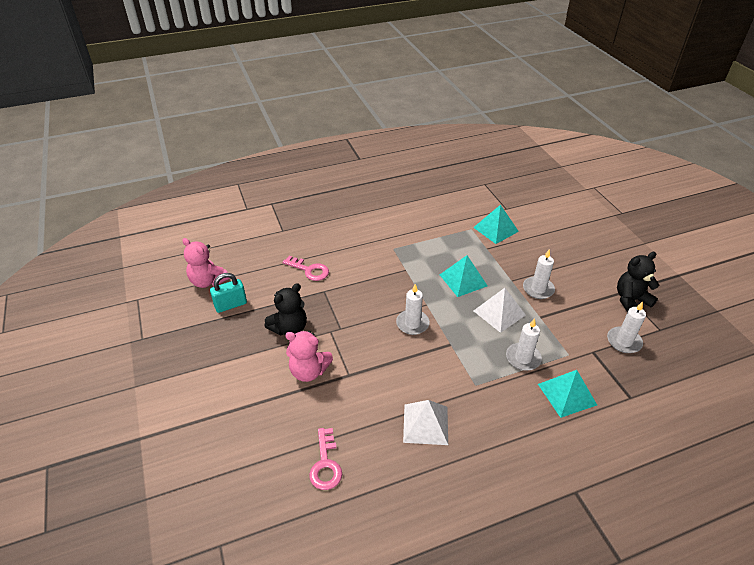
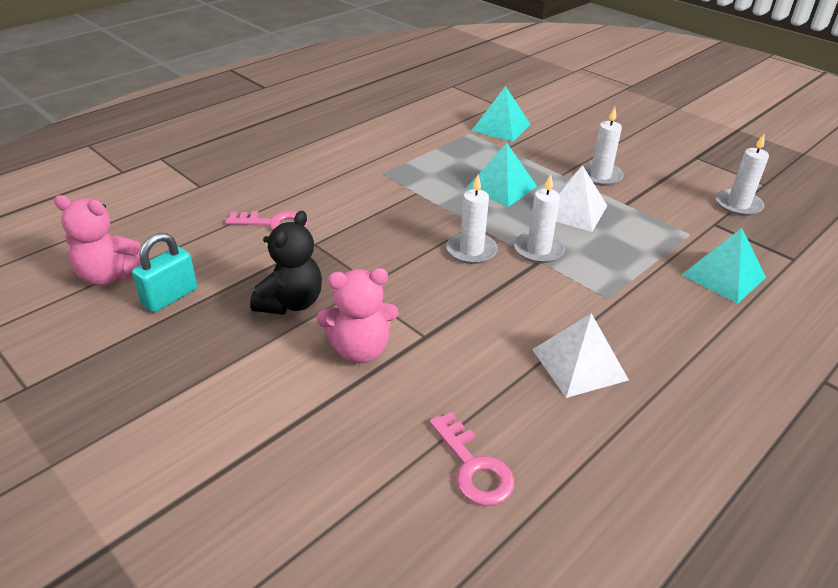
camera: 25 degrees left, 5 degrees down
(523, 358) = (641, 252): white candle -> white candle (538, 250)
(631, 300) = (710, 163): black teddy bear -> none

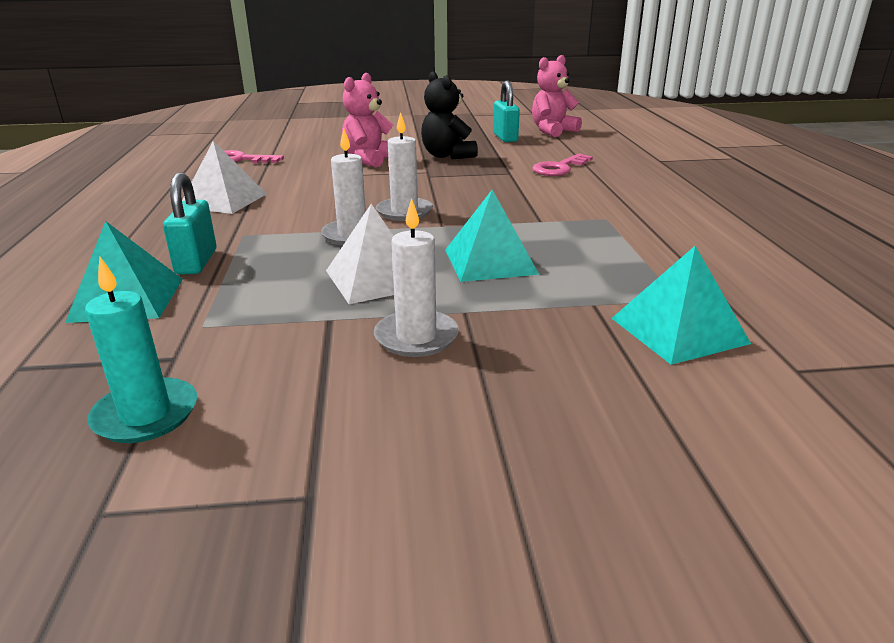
camera: 130 degrees right, 10 degrees down
(662, 286) = (196, 262): none -> turquoise padlock
(738, 205) = (146, 414): white candle -> turquoise candle

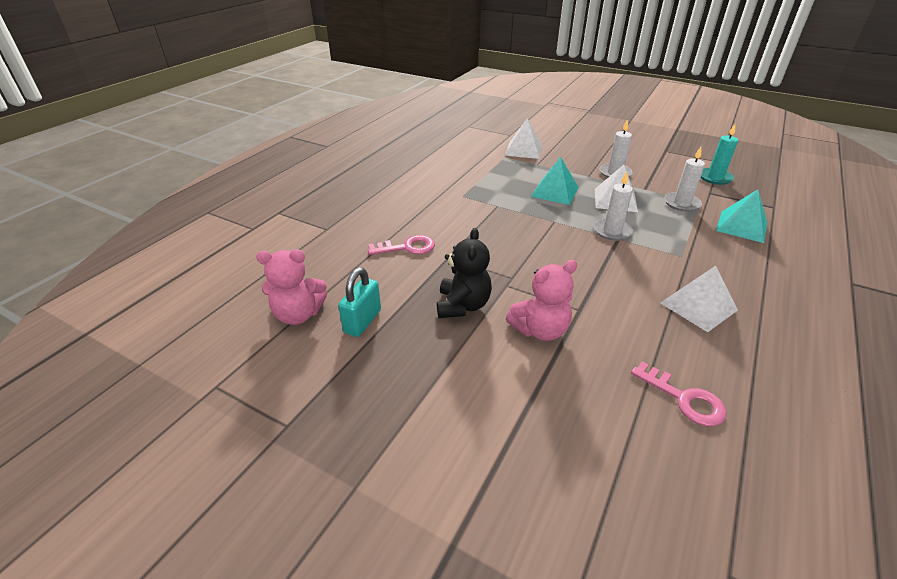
camera: 145 degrees left, 10 degrees up
(196, 262) = (709, 240): turquoise padlock -> none
(404, 212) = (567, 240): white candle -> white candle (681, 203)
(678, 330) = (524, 150): turquoise pyramid -> white pyramid

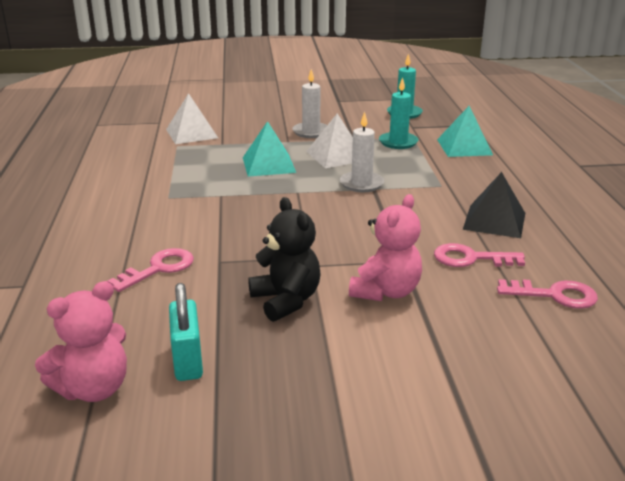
camera: 35 degrees left, 10 degrees down
(639, 331) = (470, 258): none -> pink key
(681, 203) = (398, 142): white candle -> turquoise candle
(698, 306) = (494, 221): white pyramid -> black pyramid

